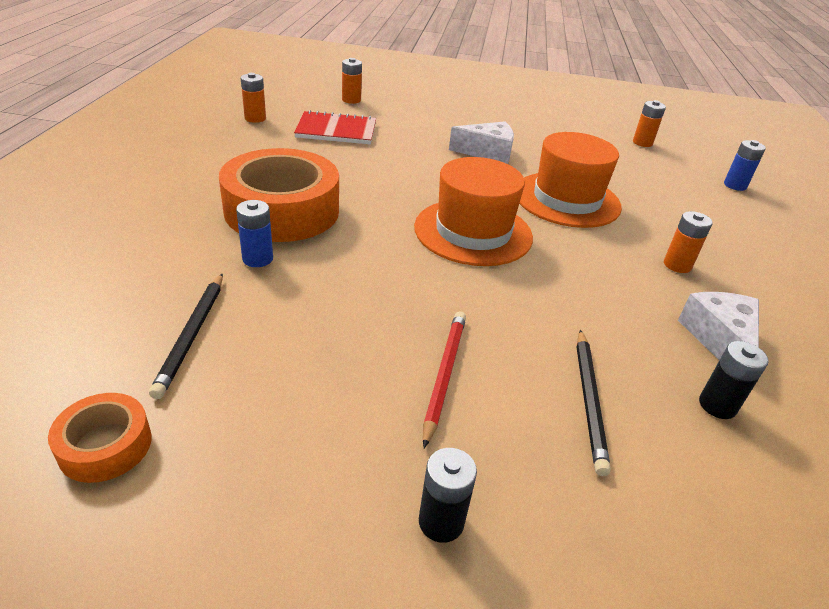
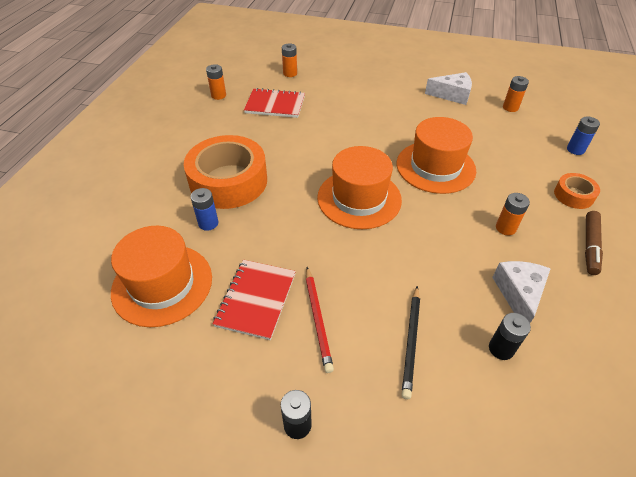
camera: 10 degrees right, 10 degrees up
(105, 445) = (108, 363): orange tape -> orange tape (573, 195)
(192, 335) = (162, 284): black pencil -> orange hat
(345, 352) = (256, 299): none -> red notebook
(444, 375) = (317, 319): red pencil -> red pencil turned 150 degrees clockwise
(487, 152) = (384, 122): white cheese -> white cheese (452, 95)
(790, 285) = (590, 246): none -> brown marker

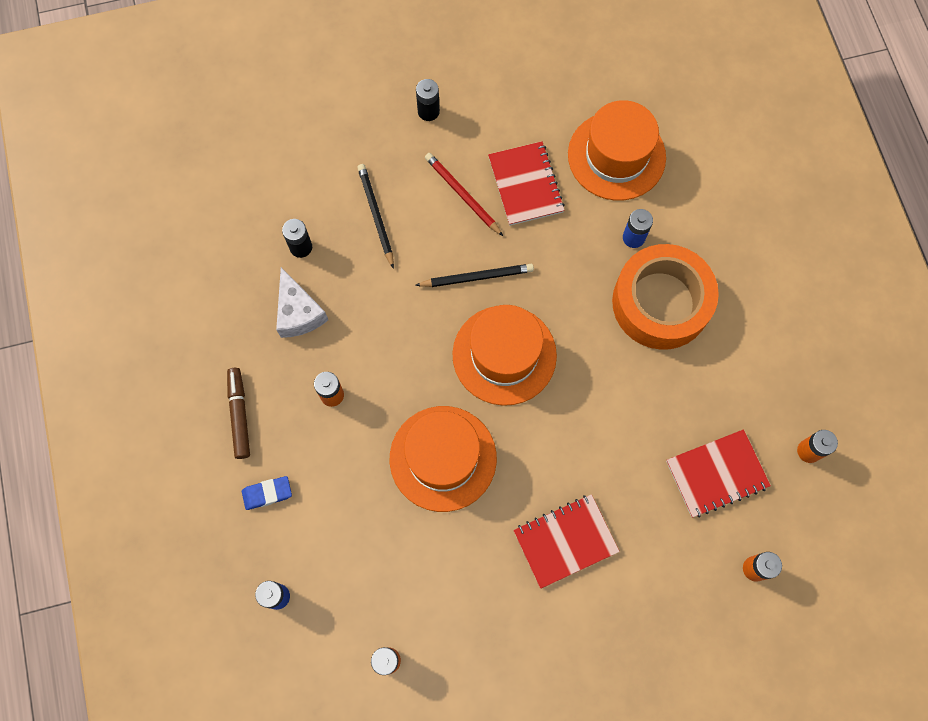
camera: 150 degrees right, 25 degrees up
(347, 251) = (476, 277): none -> black pencil
(381, 112) = (565, 541): none -> red notebook
(452, 95) = (483, 648): white cheese -> none
(573, 195) = (267, 493): orange tape -> blue eraser

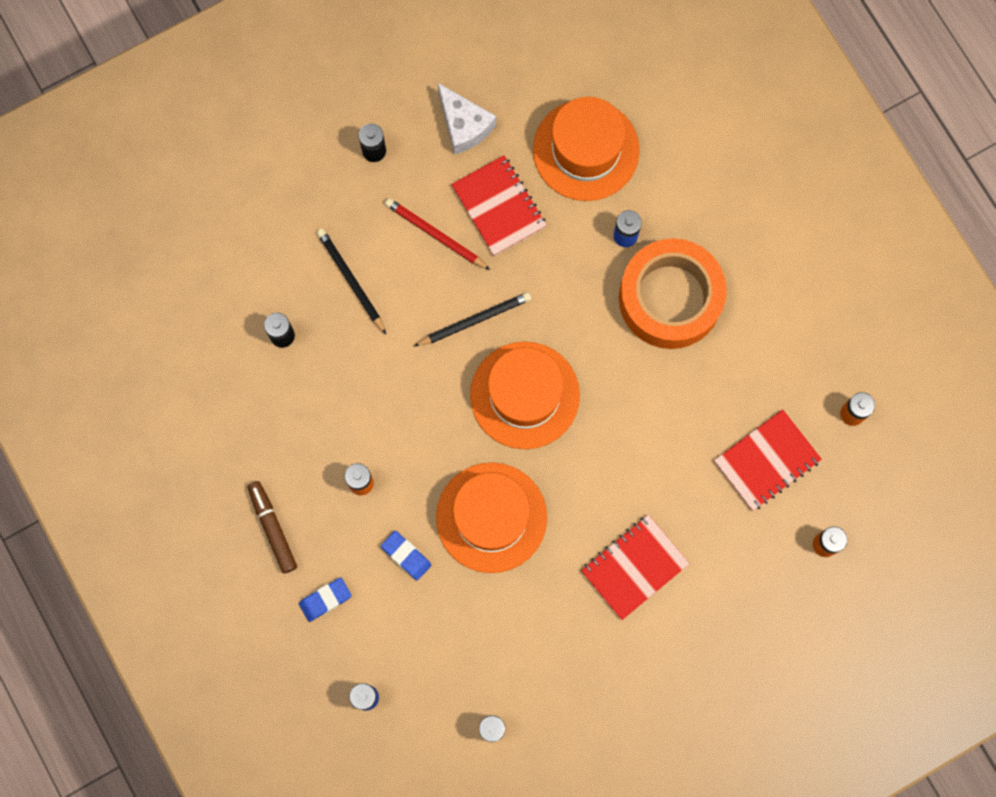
camera: 15 degrees left, 5 degrees up
(298, 312) = (301, 406): white cheese -> white cheese (464, 125)
(354, 473) = (406, 556): none -> blue eraser

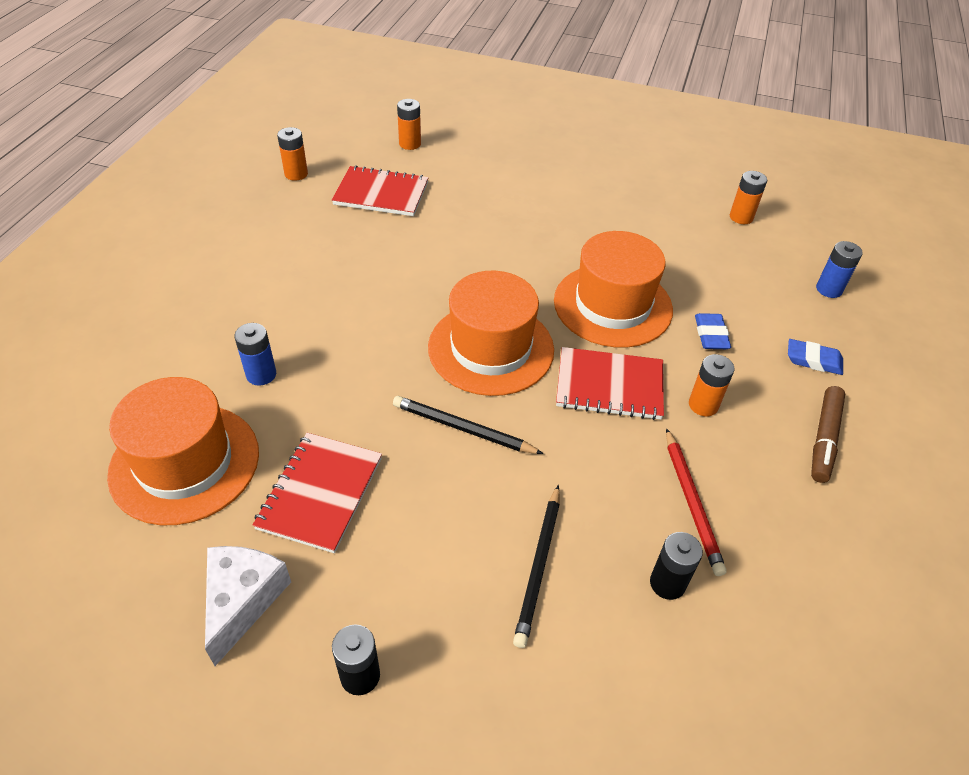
camera: 135 degrees left, 30 degrees down
(436, 235) = (407, 526): red pencil -> red pencil (691, 502)
(634, 567) = (542, 213): red notebook -> red notebook (609, 386)
(670, 298) = (298, 311): orange tape -> none

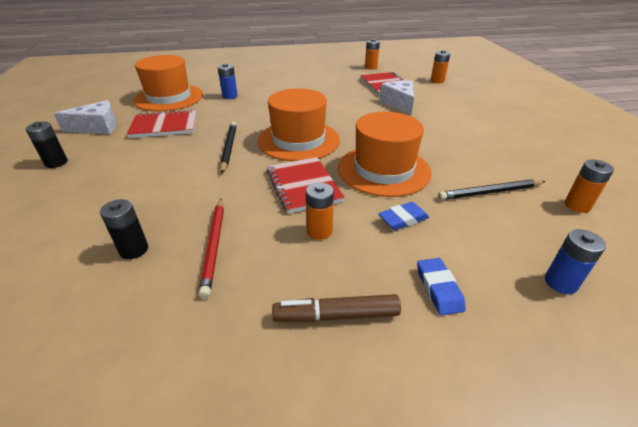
camera: 65 degrees right, 10 degrees down
(452, 211) = (399, 103): none -> white cheese
(538, 566) = (136, 195): black pencil -> black pencil (490, 192)
(691, 502) = (214, 246): red pencil -> red pencil turned 60 degrees counterclockwise

